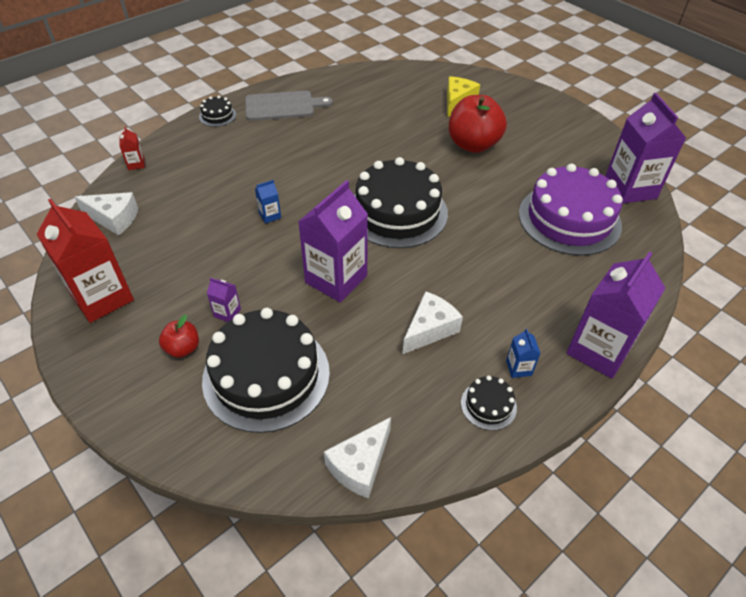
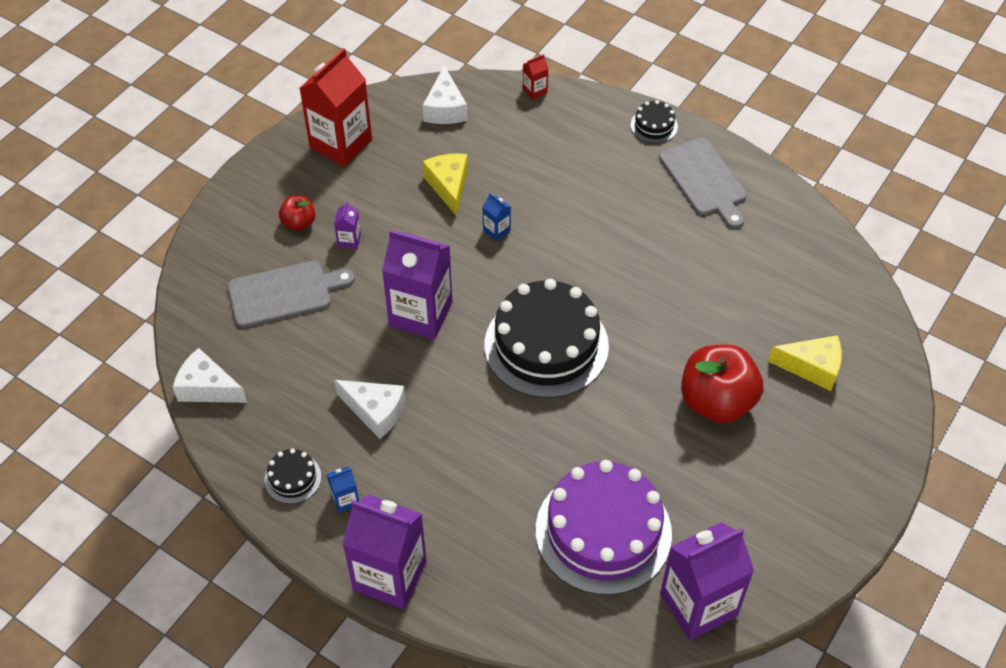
camera: 75 degrees right, 5 degrees up
(205, 234) = (449, 186): none -> yellow cheese
(266, 375) = (284, 293): black cake -> grey cutting board

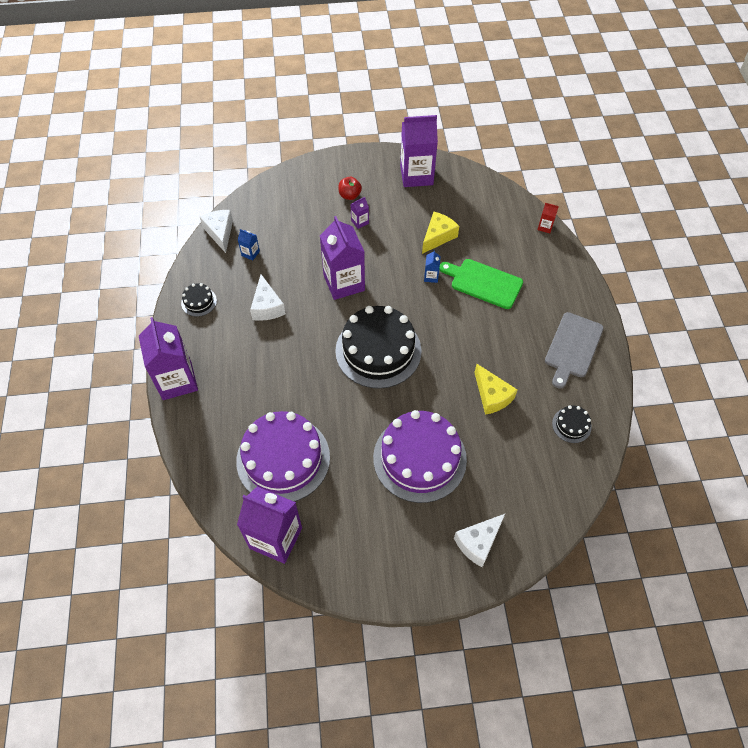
camera: 50 degrees right, 5 degrees up
(284, 293) = (302, 221): grey cutting board -> none
(341, 144) = (416, 175): red carton -> purple carton
(345, 499) = (205, 331): blue carton -> blue carton (250, 253)
(445, 108) = (487, 199): white cheese -> white cheese (478, 542)
(552, 192) = (483, 283): none -> green cutting board
(654, 126) = (584, 296): black cake -> black cake (571, 425)
(716, 402) = (419, 458): red apple -> purple cake
(812, 367) = (493, 493): yellow cheese -> yellow cheese (492, 396)

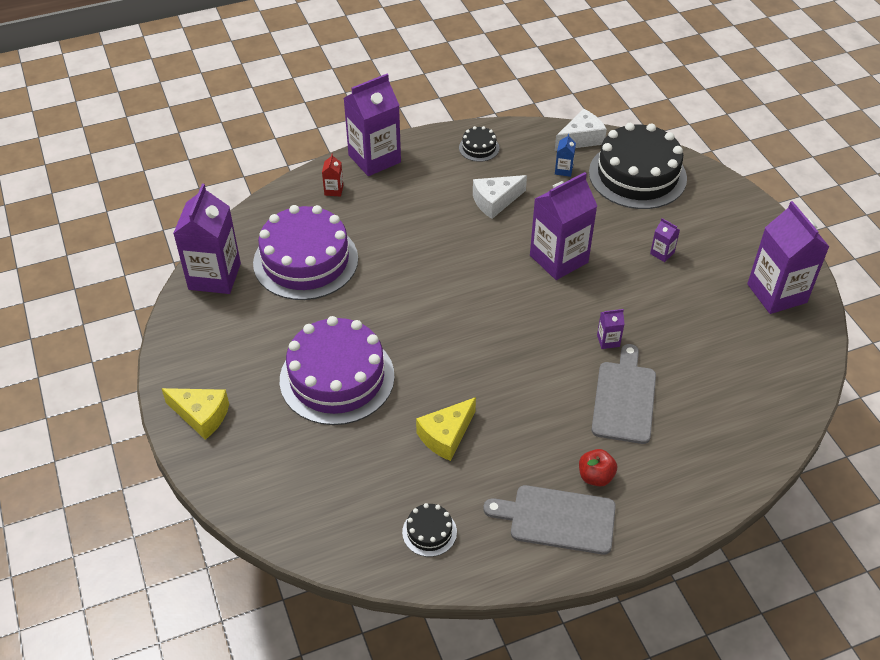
camera: 75 degrees right, 10 degrees down
(350, 195) = (701, 234): red apple -> red apple (595, 476)
(378, 350) = (472, 311): black cake -> black cake (637, 175)
(431, 277) = (608, 340): blue carton -> purple carton
(438, 236) = (679, 336): yellow cheese -> yellow cheese (201, 416)
(478, 542) = (241, 453): white cheese -> none
(483, 283) = (624, 399): green cutting board -> grey cutting board
(545, 227) = (765, 457): red carton -> red carton (334, 190)

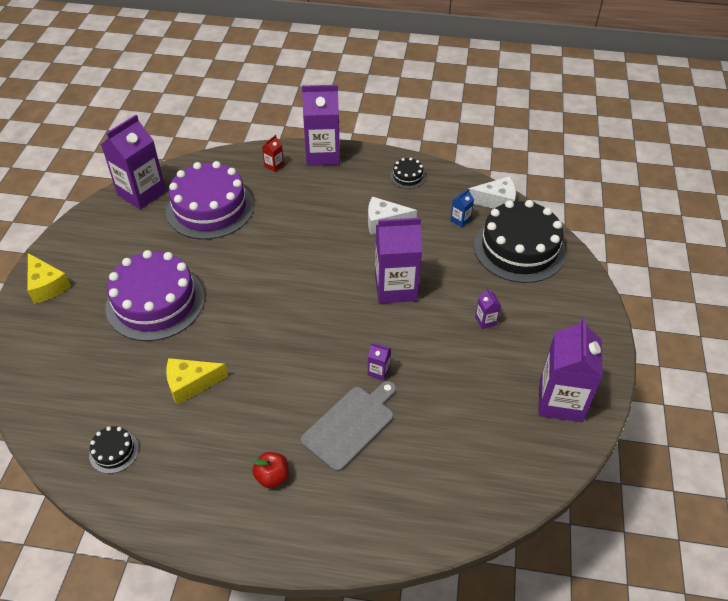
camera: 30 degrees right, 0 degrees up
(557, 519) = (213, 495): grey cutting board -> none

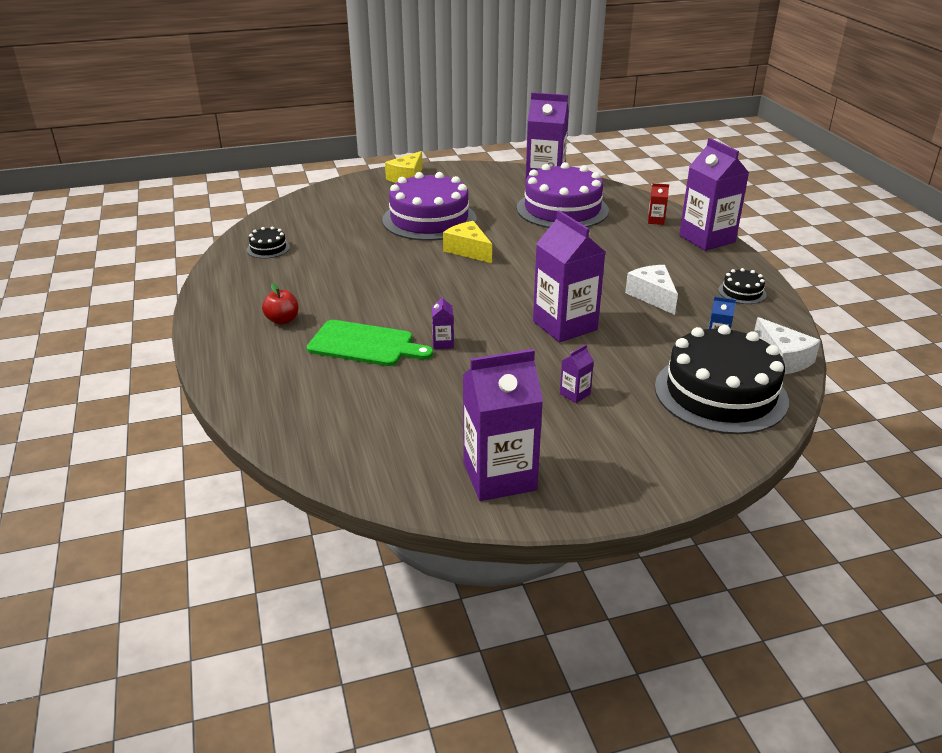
camera: 65 degrees right, 15 degrees down
(191, 384) = (355, 258): yellow cheese -> yellow cheese (468, 250)
(350, 425) = (365, 344): grey cutting board -> green cutting board

